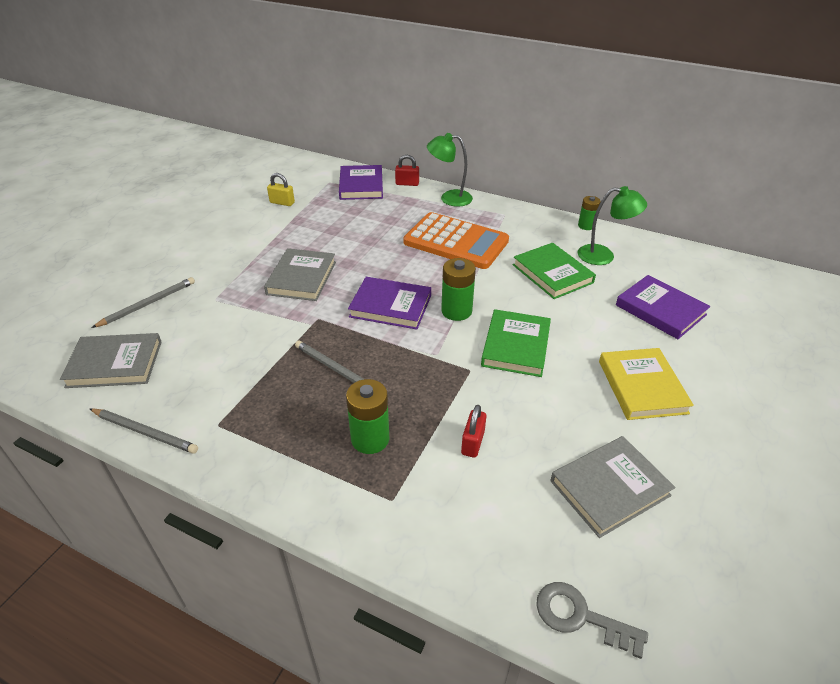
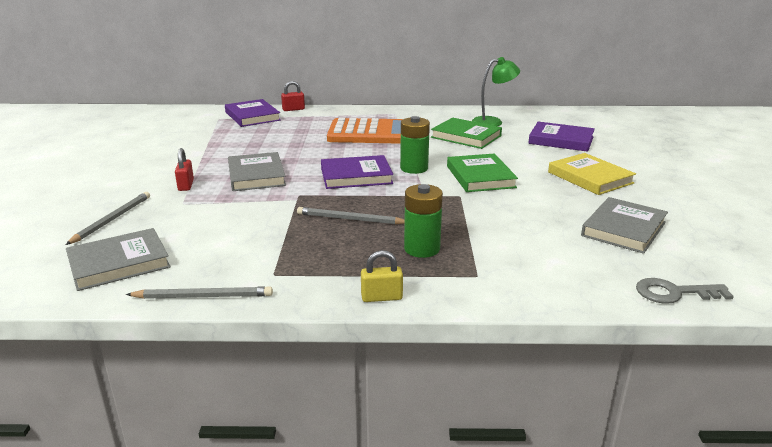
camera: 25 degrees left, 15 degrees down
(282, 202) = (186, 136): yellow padlock -> yellow padlock (381, 297)
(449, 198) = (339, 112): green lamp -> none
(472, 443) = (504, 231): red padlock -> red padlock (186, 185)
(586, 226) = (463, 109): green battery -> none

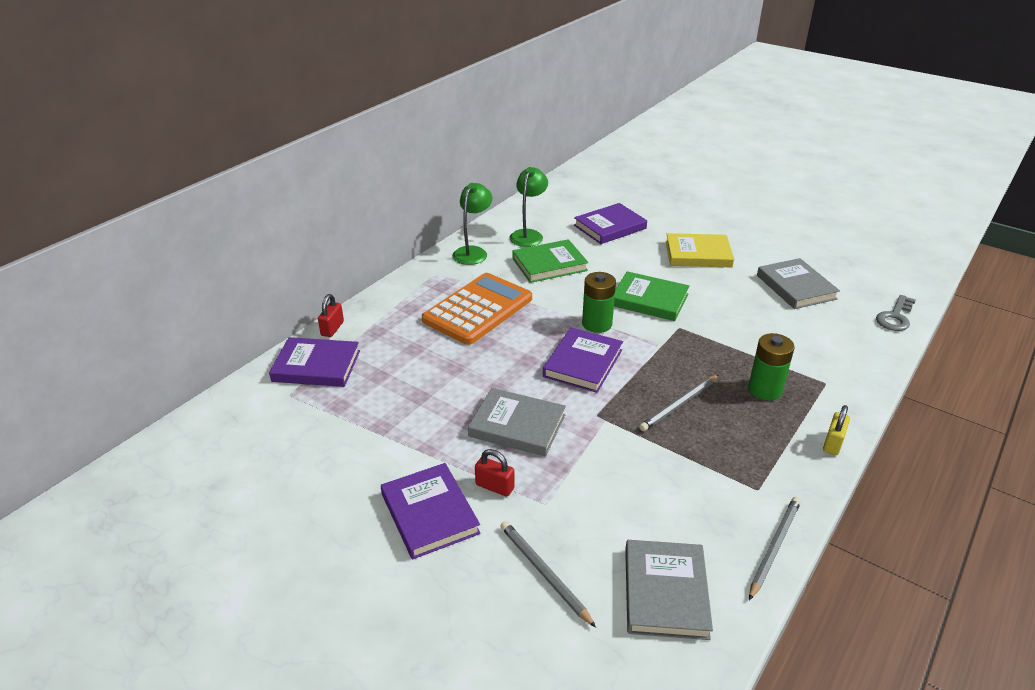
camera: 55 degrees left, 10 degrees up
(144, 176) = (429, 514): none -> purple book
(438, 115) = (473, 252): none -> green lamp

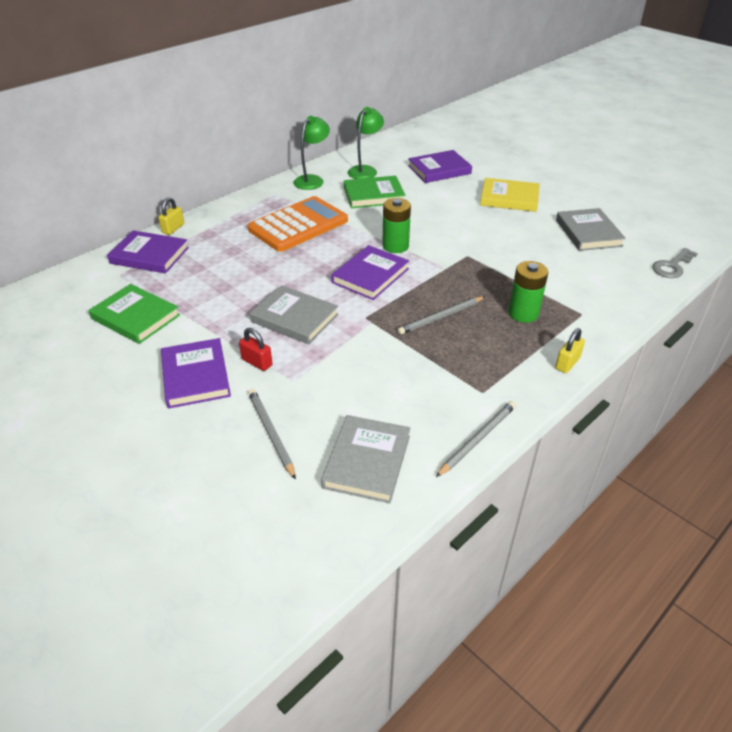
camera: 10 degrees right, 5 degrees up
(332, 329) = (173, 228): red padlock -> yellow padlock
(649, 300) = (449, 231): green book -> green book (135, 317)

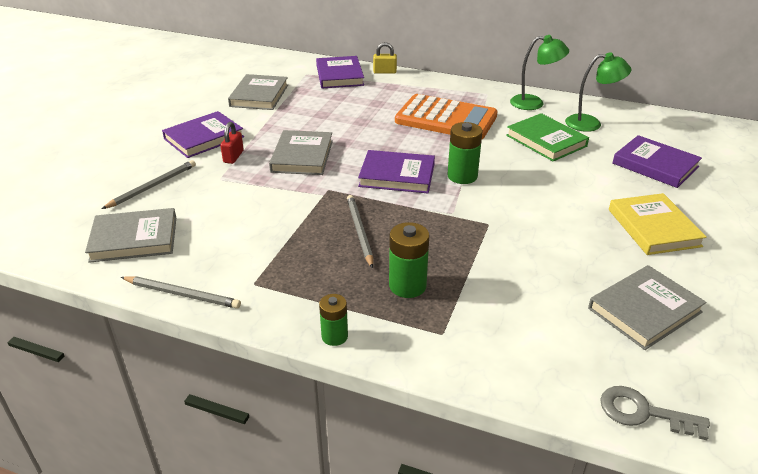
camera: 65 degrees right, 5 degrees down
(135, 317) = (259, 95): green book -> grey book
(441, 317) = (359, 231): grey pencil -> grey pencil turned 45 degrees clockwise
(567, 363) = (334, 336): yellow padlock -> green battery

